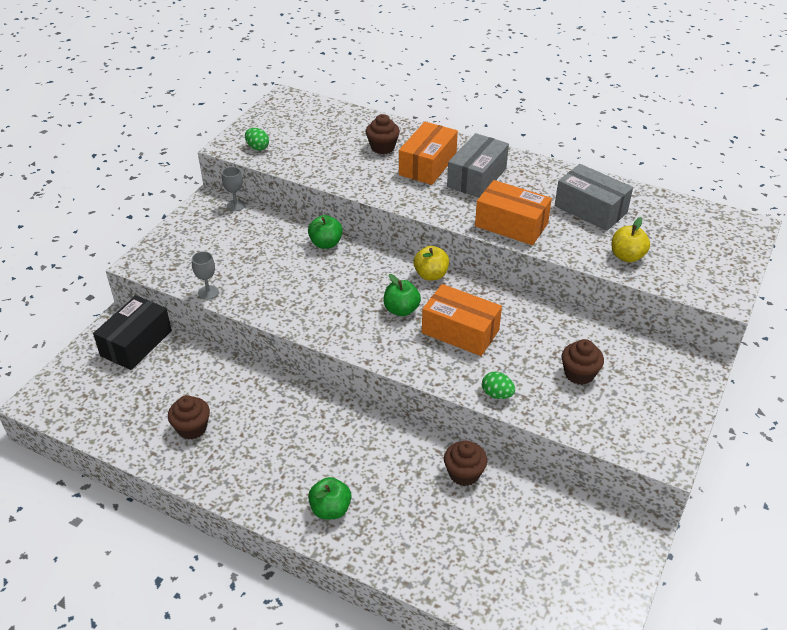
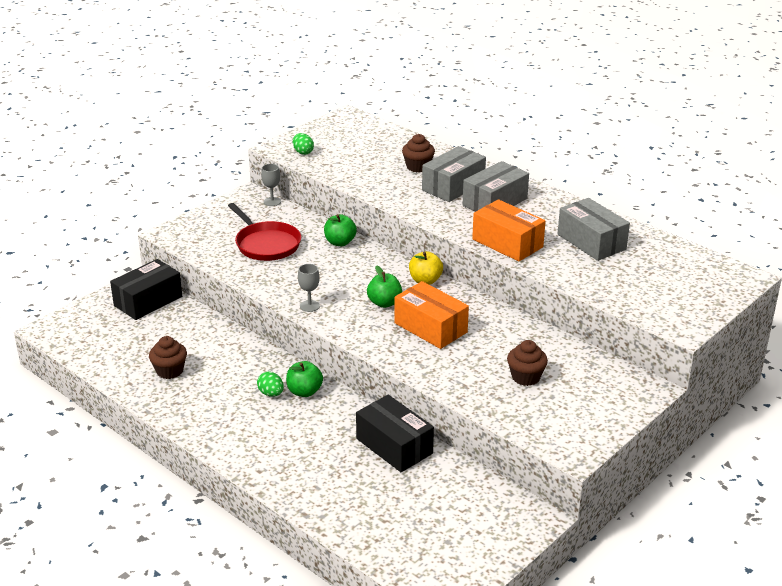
camera: 15 degrees right, 10 degrees down
(208, 292) = (218, 264): grey goblet -> grey goblet (309, 306)
(250, 259) = (266, 244): none -> red pan
(330, 509) = (263, 450): green apple -> green apple (304, 391)
(427, 165) = (453, 186): orange box -> grey box
(464, 474) = (394, 446): brown cupcake -> black box
(497, 394) = (440, 379): green egg -> green egg (271, 394)
(627, 256) = (605, 283): yellow apple -> none

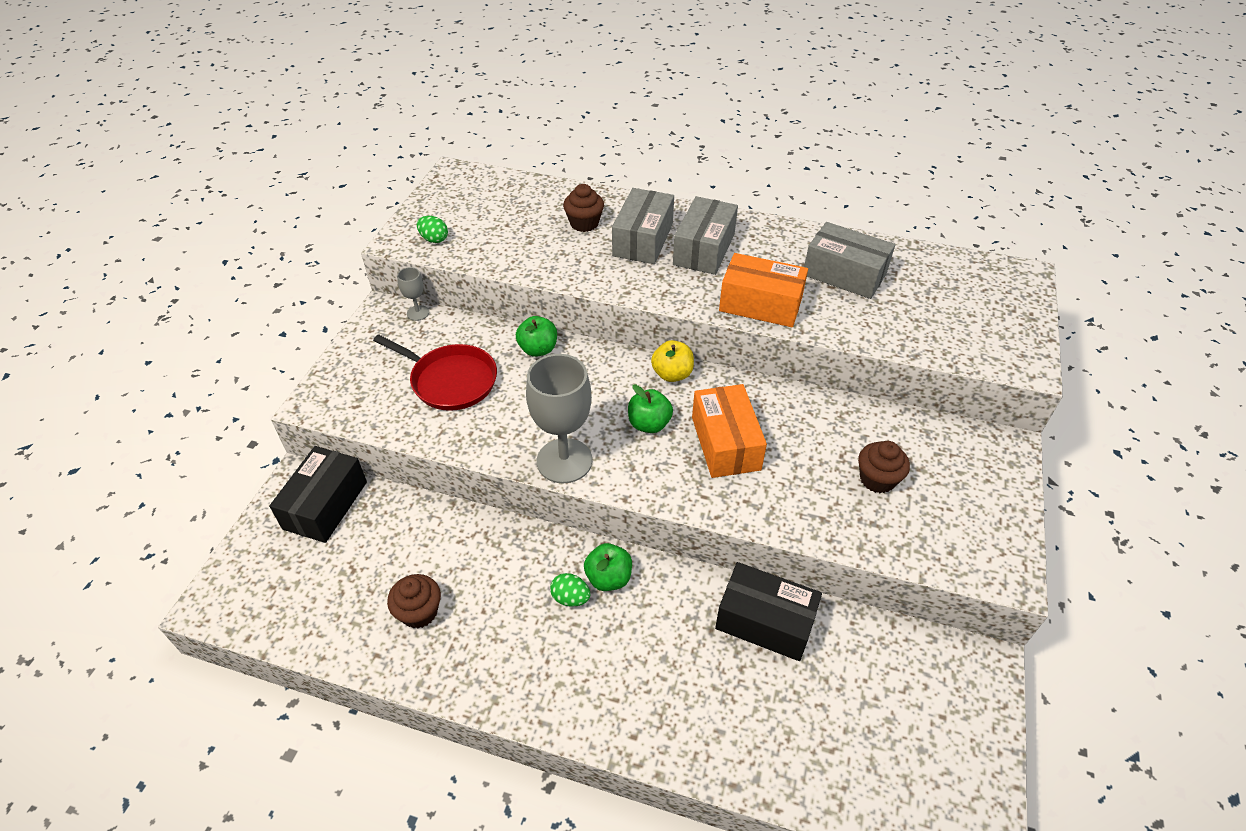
camera: 25 degrees left, 15 degrees up
(309, 306) = (564, 461): grey goblet -> grey goblet, size x2.13
(430, 327) = (725, 443): orange box -> orange box turned 60 degrees clockwise

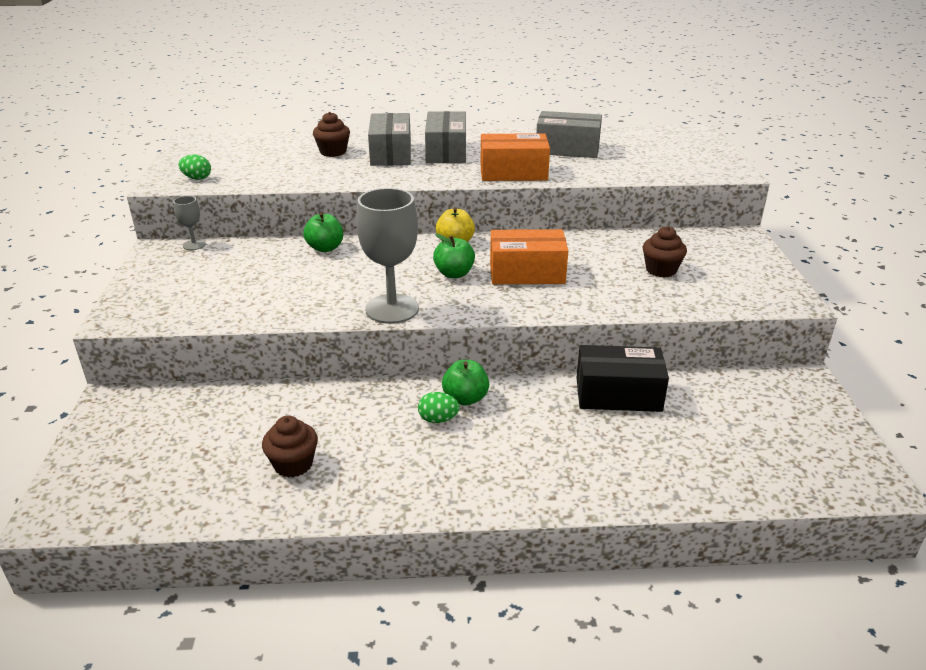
camera: 20 degrees left, 15 degrees down
(325, 505) = (151, 411): black box -> none
(450, 381) = (252, 280): red pan -> none
(725, 443) = (527, 273): orange box -> orange box turned 60 degrees counterclockwise

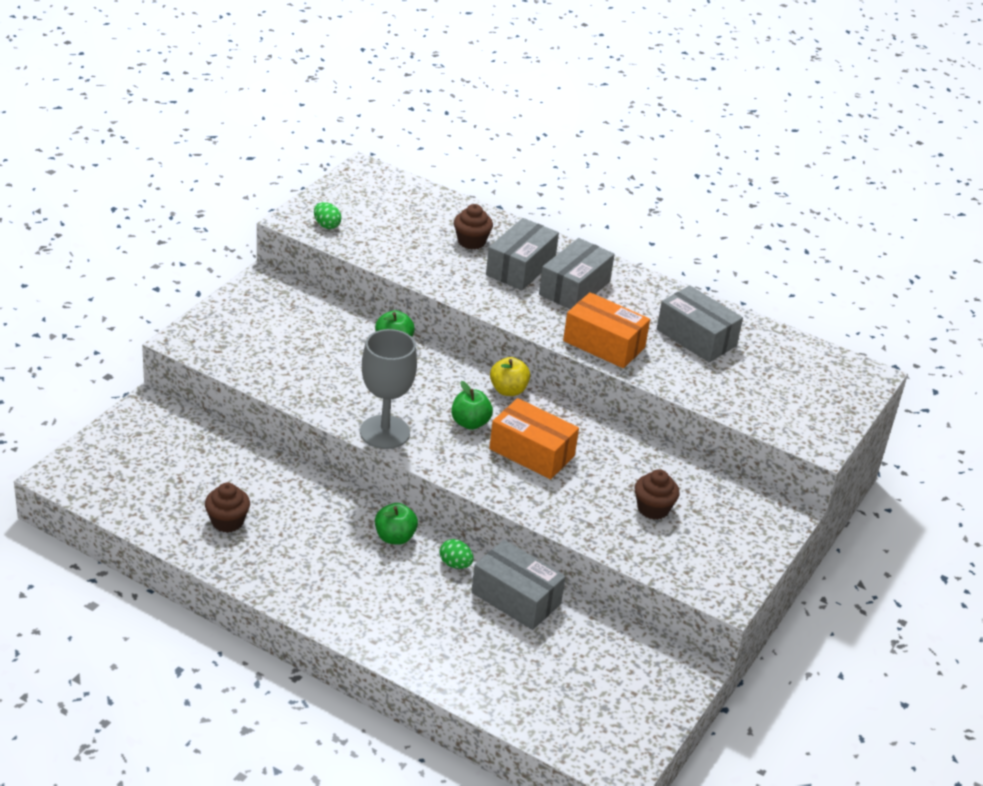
camera: 30 degrees right, 5 degrees up
(194, 245) = (293, 289): grey goblet -> none
(438, 419) = (357, 543): green egg -> green egg (455, 564)
(618, 394) = (516, 598): black box -> grey box

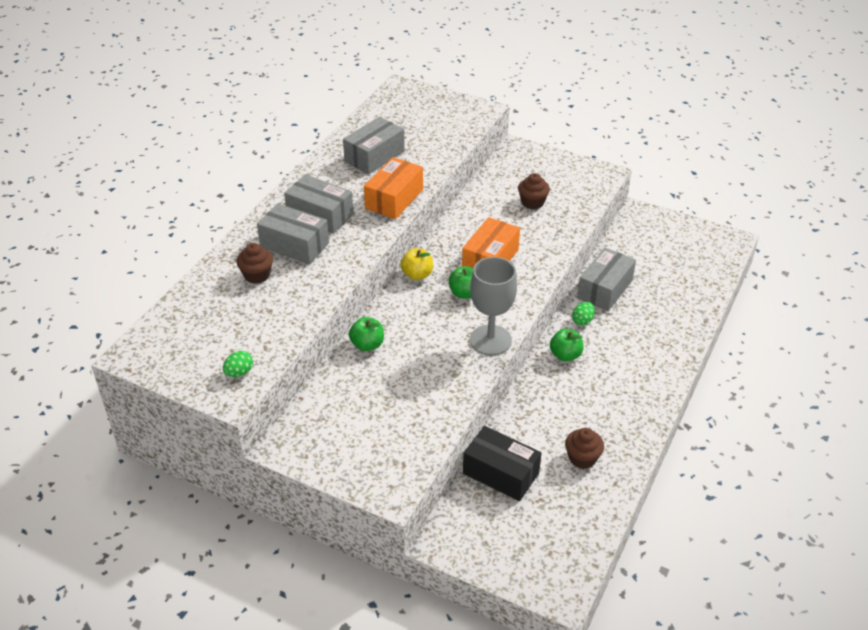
camera: 90 degrees left, 5 degrees up
(224, 456) = (501, 473): none -> black box

